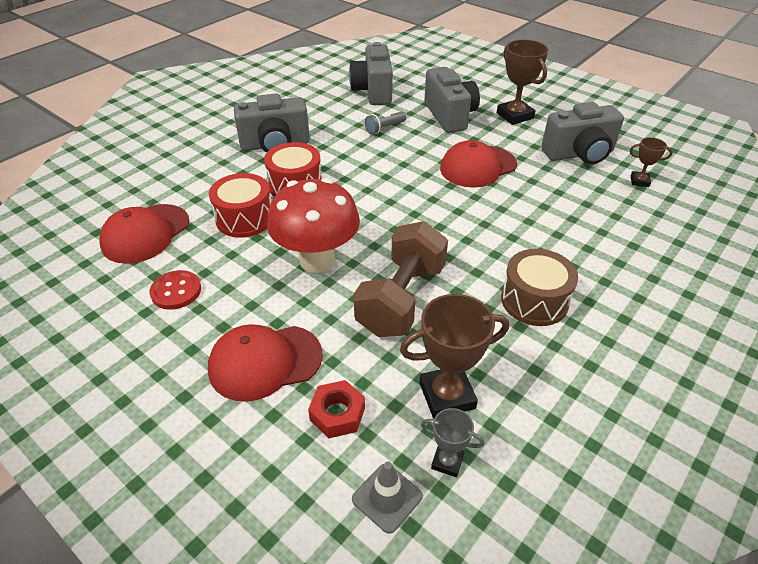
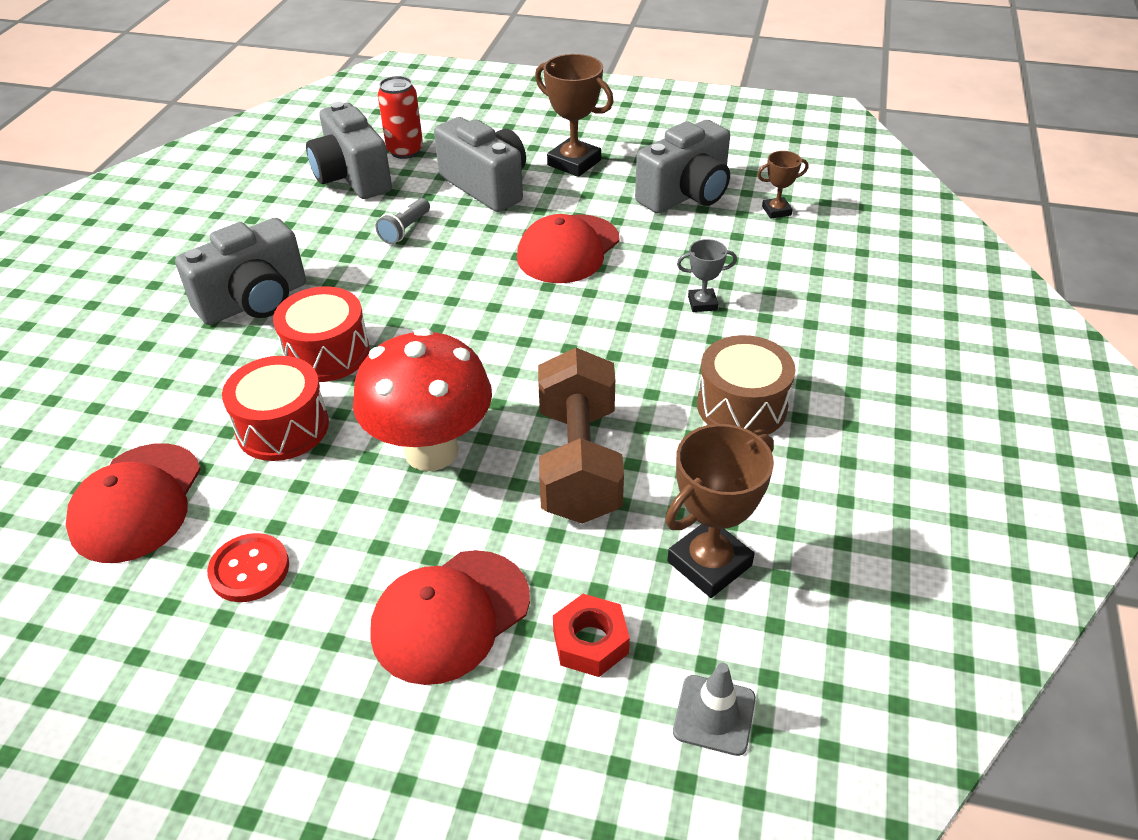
camera: 25 degrees left, 0 degrees up
(413, 84) = (405, 151): none -> red can
(447, 461) = (757, 642): grey trophy -> grey trophy (702, 303)

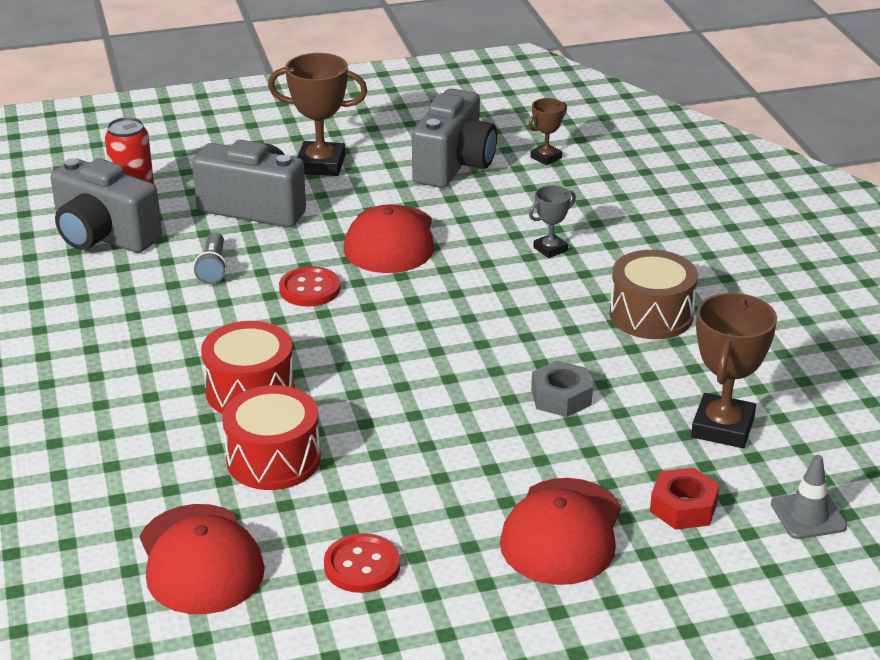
camera: 30 degrees left, 10 degrees down
(254, 301) = (126, 372): grey camera -> none
(431, 451) = (428, 431): red mushroom -> none
(461, 274) = (309, 289): none -> red button
(579, 463) = (561, 397): brown dumbbell -> grey nut

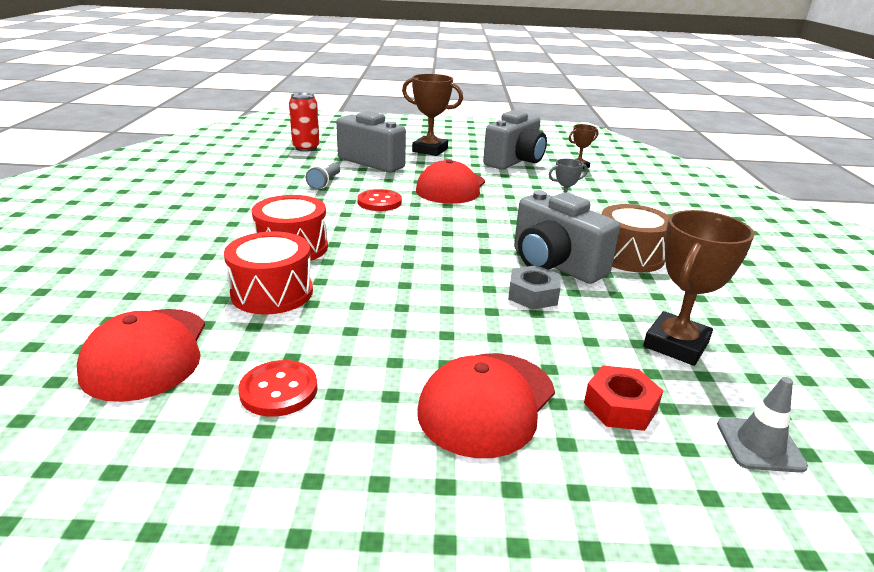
camera: 15 degrees right, 5 degrees down
(104, 237) = (272, 160): grey camera -> grey camera (555, 265)

